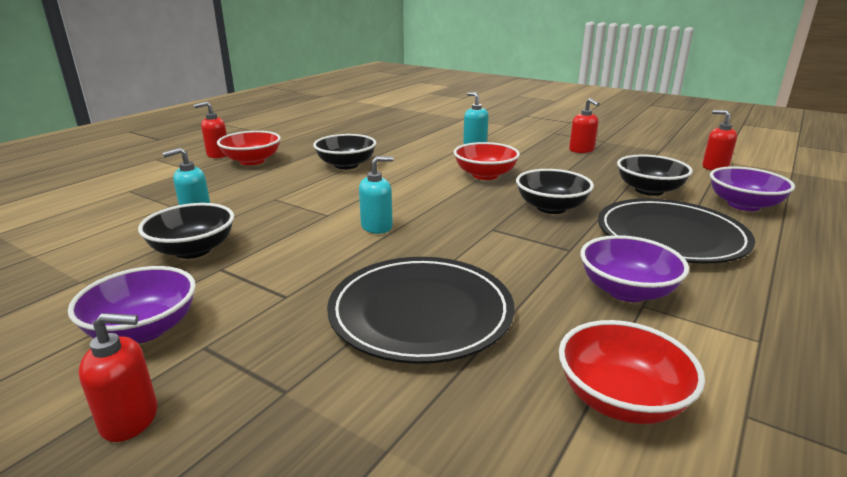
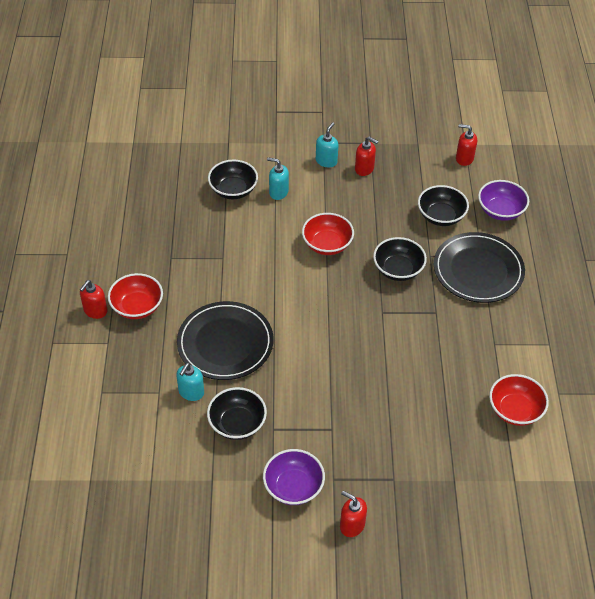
camera: 35 degrees left, 25 degrees up
(130, 419) = (352, 525): red soap dispenser -> red soap dispenser turned 105 degrees counterclockwise
(346, 165) = (216, 277): black bowl -> black bowl (233, 190)
(377, 227) = (316, 345): turquoise soap dispenser -> turquoise soap dispenser (326, 161)
(420, 313) = (404, 404): black plate -> black plate (225, 343)
(627, 291) = (482, 336): purple bowl -> none

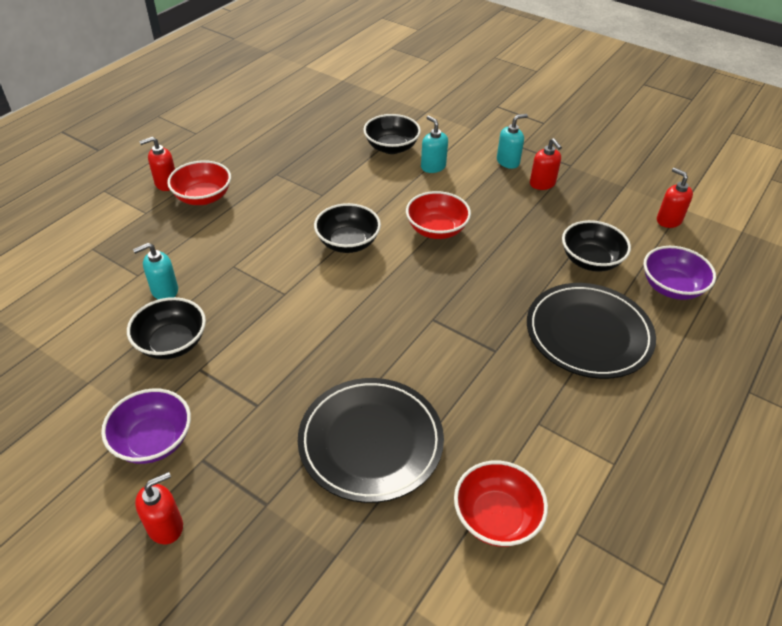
camera: 35 degrees right, 5 degrees down
(225, 343) = (244, 265): black plate -> black plate (370, 441)
(352, 525) = (165, 526): red soap dispenser -> red soap dispenser turned 75 degrees clockwise
(398, 269) = (491, 287): black bowl -> black bowl (348, 243)

